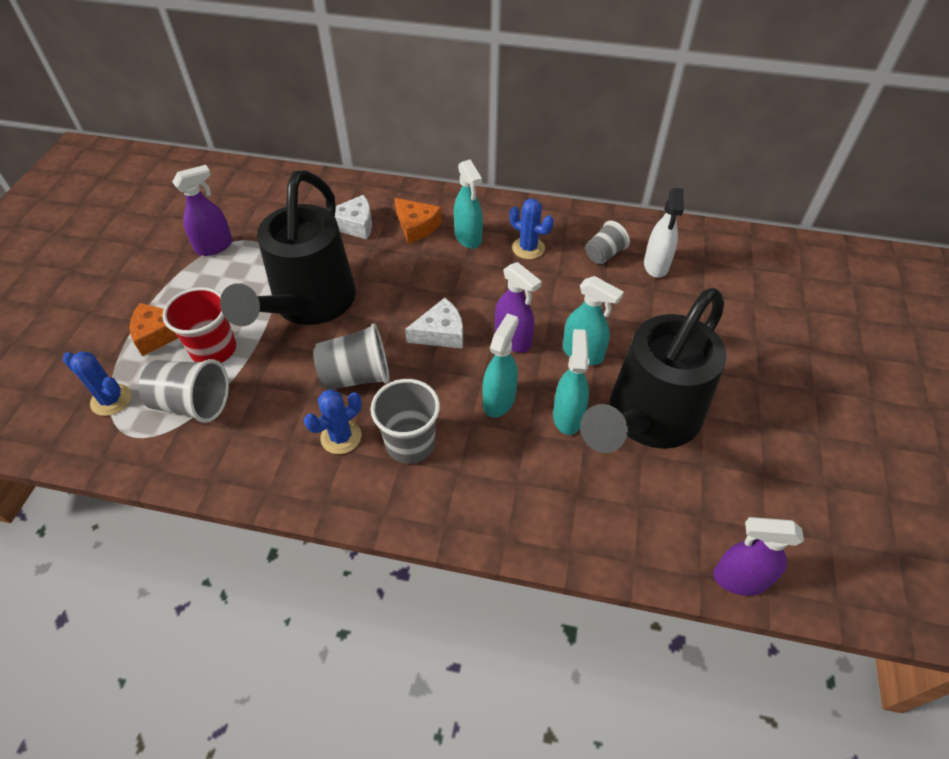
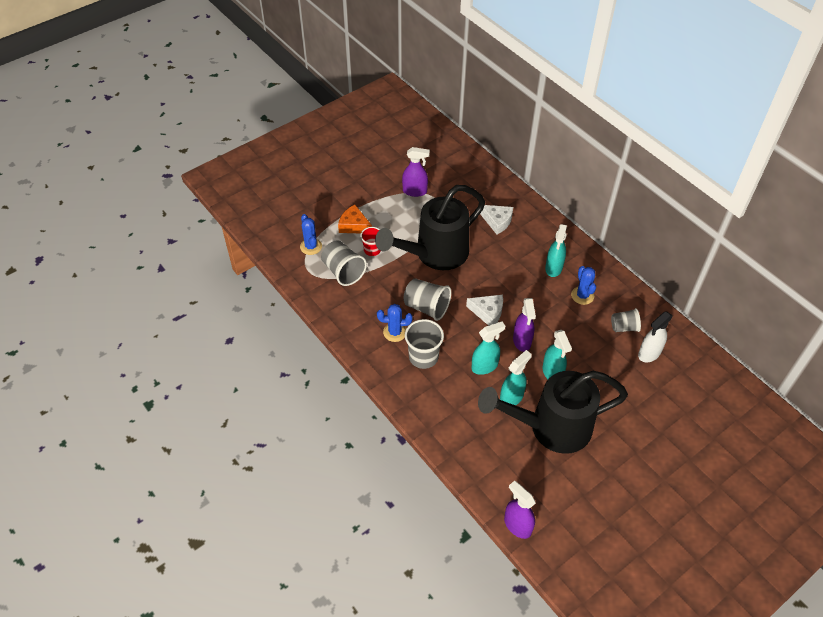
camera: 40 degrees right, 0 degrees up
(214, 349) = (372, 250): red cup -> red cup, size x0.64
(416, 226) = (531, 243): orange cheese -> none

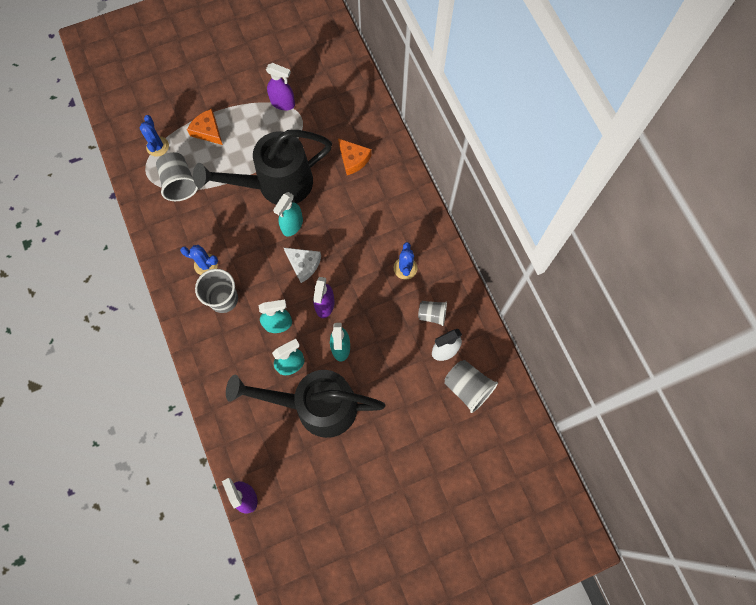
camera: 15 degrees right, 20 degrees up
(372, 250) = (216, 164): red cup -> none
(426, 307) = (246, 244): grey cup -> grey cup (467, 388)
(497, 221) = (353, 159): white cheese -> orange cheese
(553, 268) = (389, 229): turquoise spray bottle -> turquoise spray bottle (292, 225)

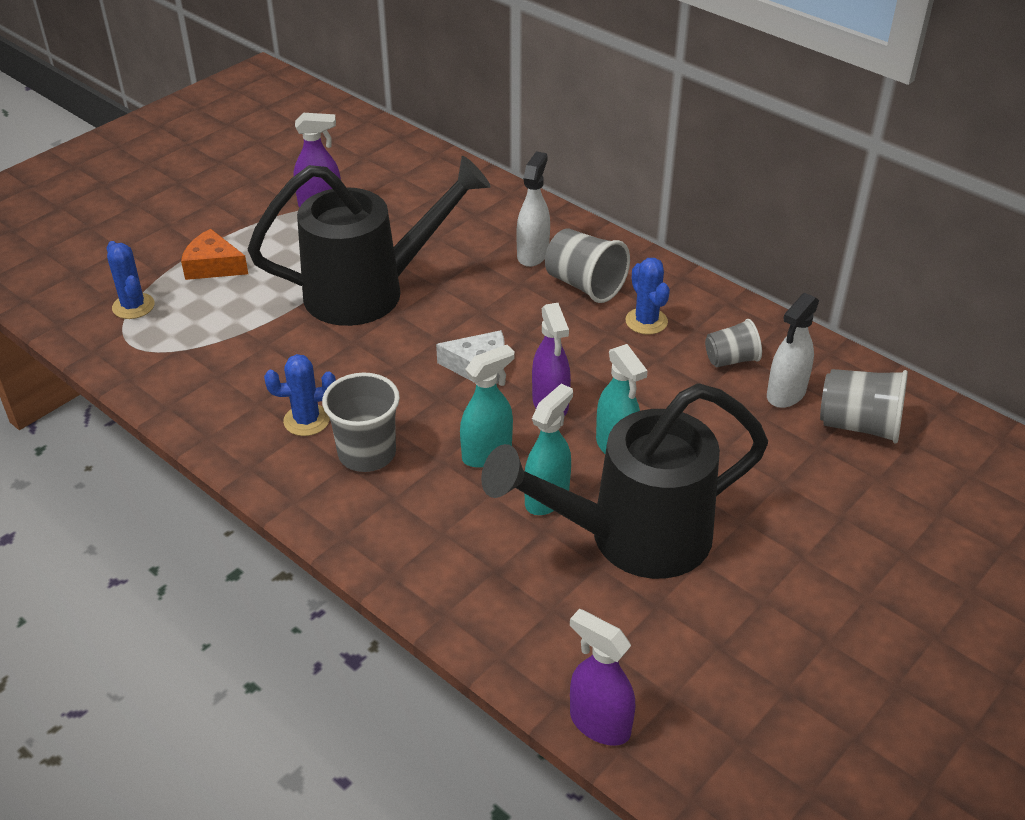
camera: 25 degrees left, 30 degrees down
(179, 183) = (198, 337): grey cup -> grey cup (584, 285)
(276, 184) = (369, 291): black watering can -> black watering can turned 150 degrees counterclockwise
(292, 225) = (427, 329): turquoise spray bottle -> none
(353, 159) = (474, 232): orange cheese -> none
(375, 191) = (533, 254): none -> white spray bottle

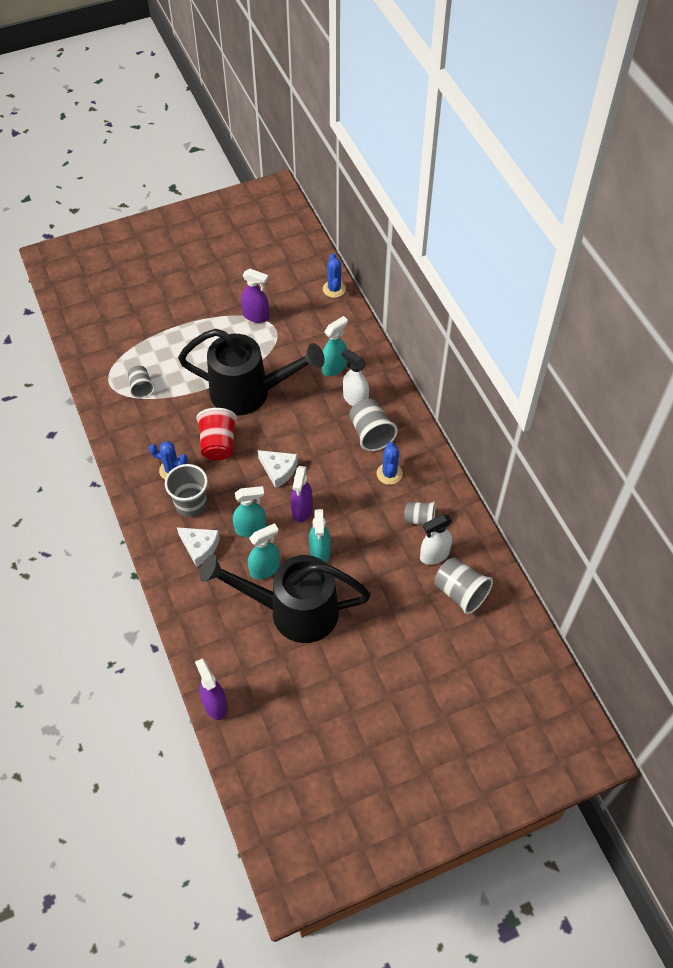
camera: 25 degrees right, 15 degrees up
(133, 306) = (122, 357): blue cactus -> blue cactus (334, 289)
(189, 334) = (141, 387): none -> grey cup
(213, 266) = (176, 342): orange cheese -> none
(362, 365) = (218, 444): none -> red cup
(419, 505) = (200, 547): none -> white cheese
(476, 229) = (334, 367): none -> turquoise spray bottle
(533, 254) = (355, 399): white spray bottle -> white spray bottle turned 90 degrees counterclockwise

